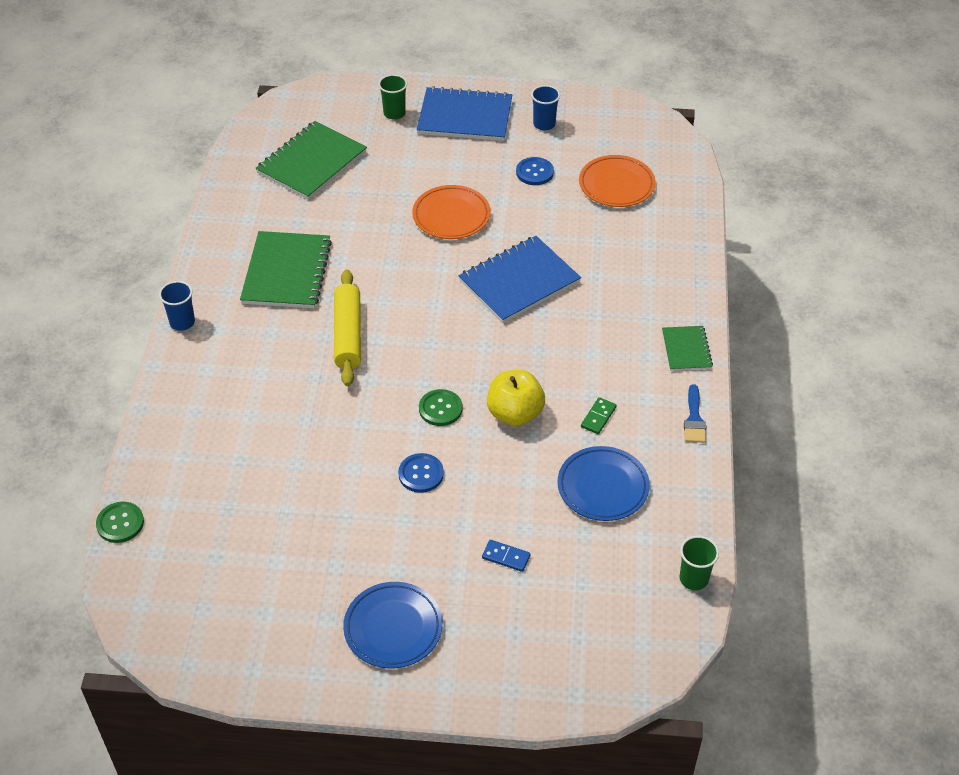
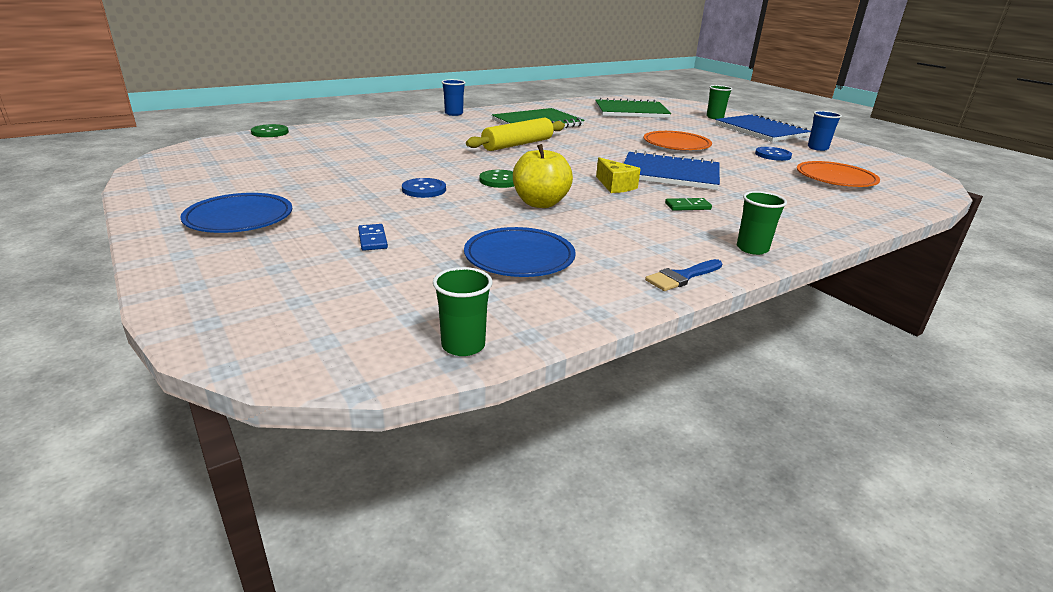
camera: 50 degrees right, 20 degrees down
(516, 339) = (615, 186): none -> yellow cheese
(598, 417) = (597, 234): green domino -> green domino (687, 206)
(686, 349) = (752, 249): green notebook -> green cup

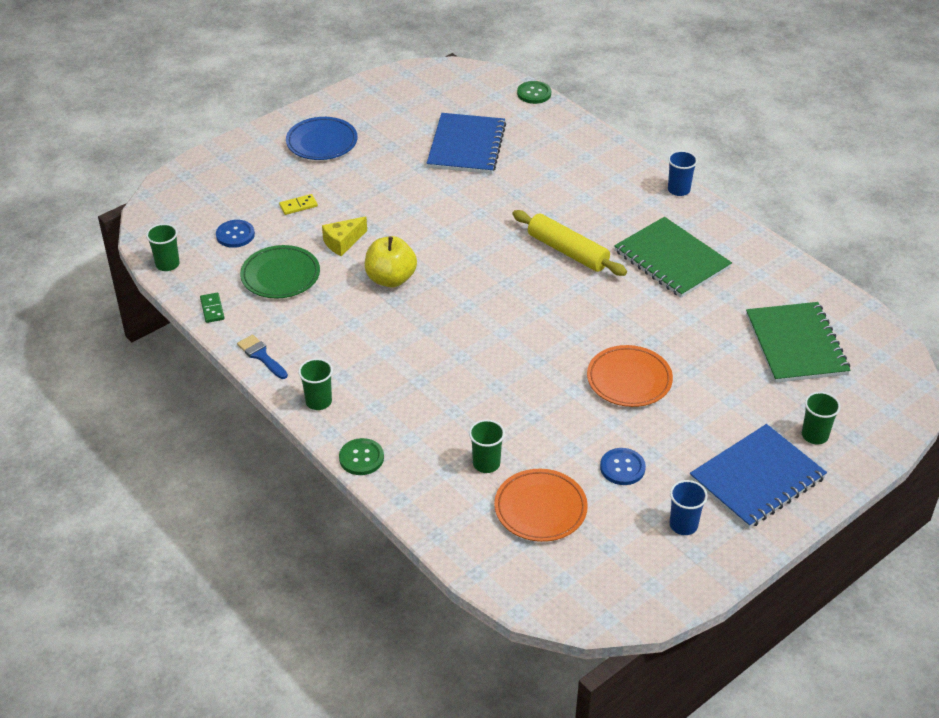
camera: 85 degrees right, 15 degrees up
(372, 239) = (298, 206): blue domino -> yellow domino
(424, 189) = (405, 211): blue button -> blue button (235, 235)
(500, 180) = (443, 250): green button -> green button (361, 458)
(519, 257) = (280, 275): blue plate -> green plate
(615, 186) = (452, 324): yellow cheese -> yellow cheese (343, 242)
(670, 174) = (506, 366): blue notebook -> blue notebook (466, 146)
(687, 206) = (408, 371): green domino -> green domino (212, 309)
(797, 190) = (486, 464): none -> green cup

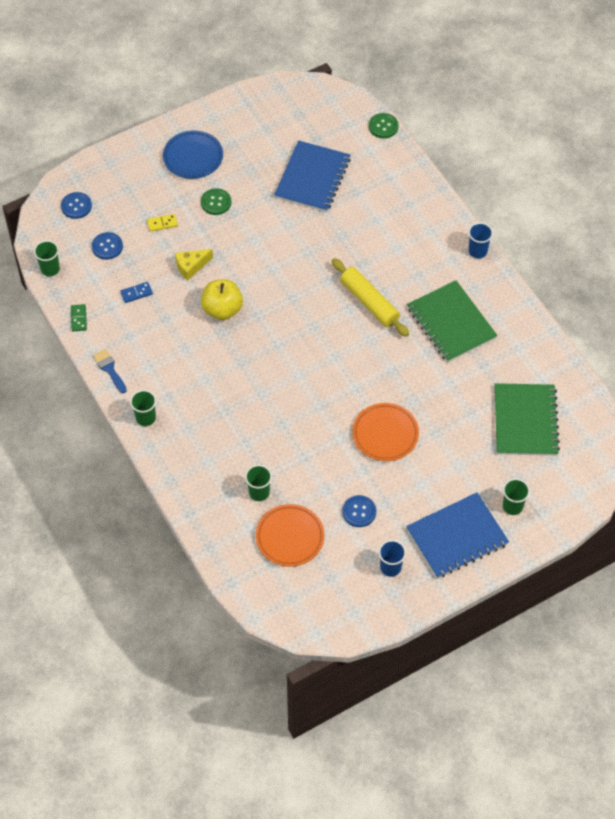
camera: 10 degrees right, 15 degrees up
(190, 201) = (76, 206): none -> blue button
(280, 275) = (136, 293): green plate -> blue domino
(361, 458) = (168, 473): green button -> green button (216, 202)

